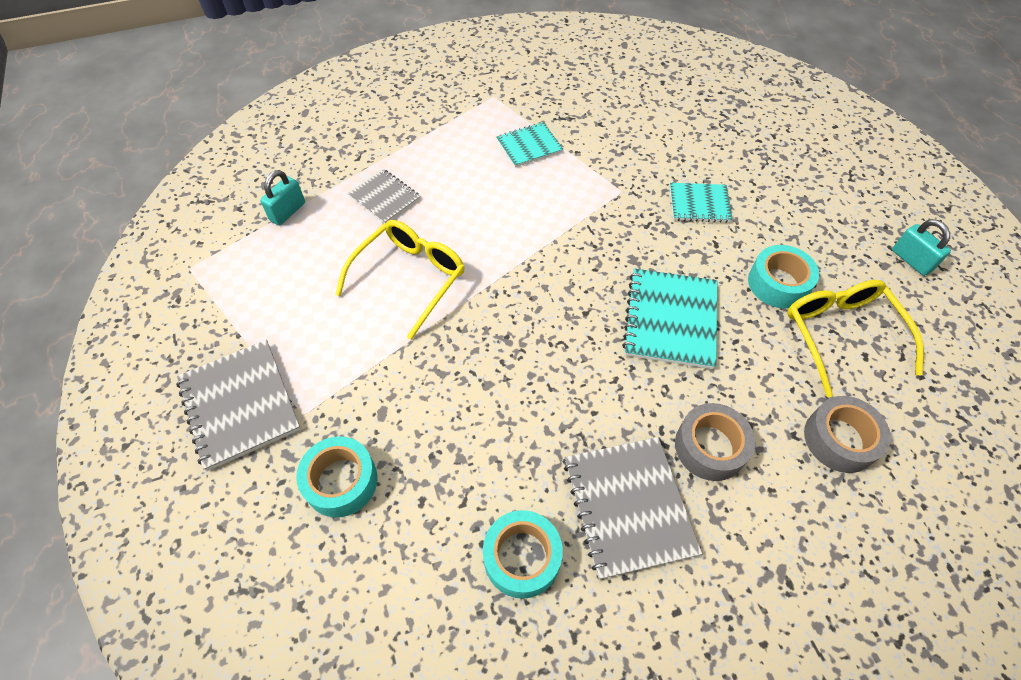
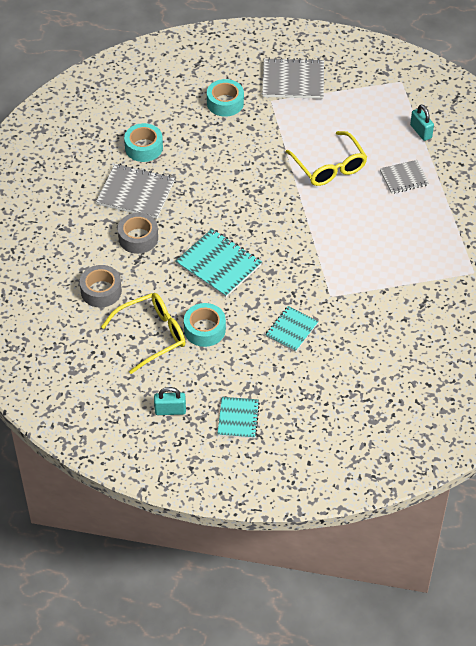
camera: 120 degrees right, 5 degrees down
(529, 146) = (406, 268): turquoise notebook -> turquoise notebook (238, 418)
(841, 334) = (152, 335): yellow glasses -> yellow glasses turned 45 degrees counterclockwise

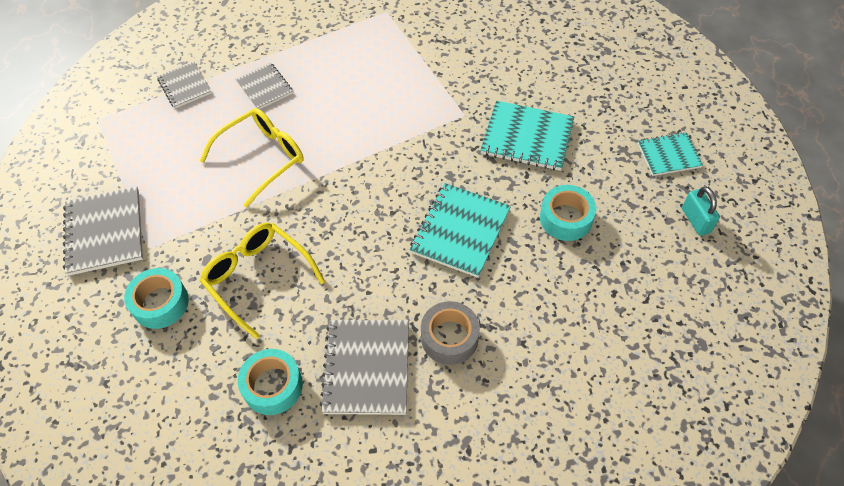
camera: 105 degrees left, 5 degrees up
(101, 291) = (559, 354): grey tape -> none
(152, 335) = (601, 271): yellow glasses -> yellow glasses (258, 278)
(291, 330) = (527, 137): turquoise notebook -> turquoise notebook, size x1.60
(421, 131) = (185, 86): turquoise padlock -> grey notebook

